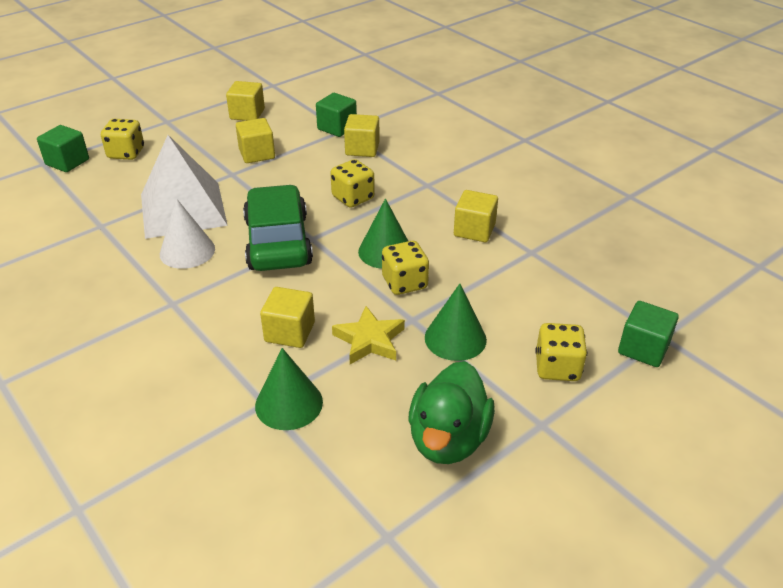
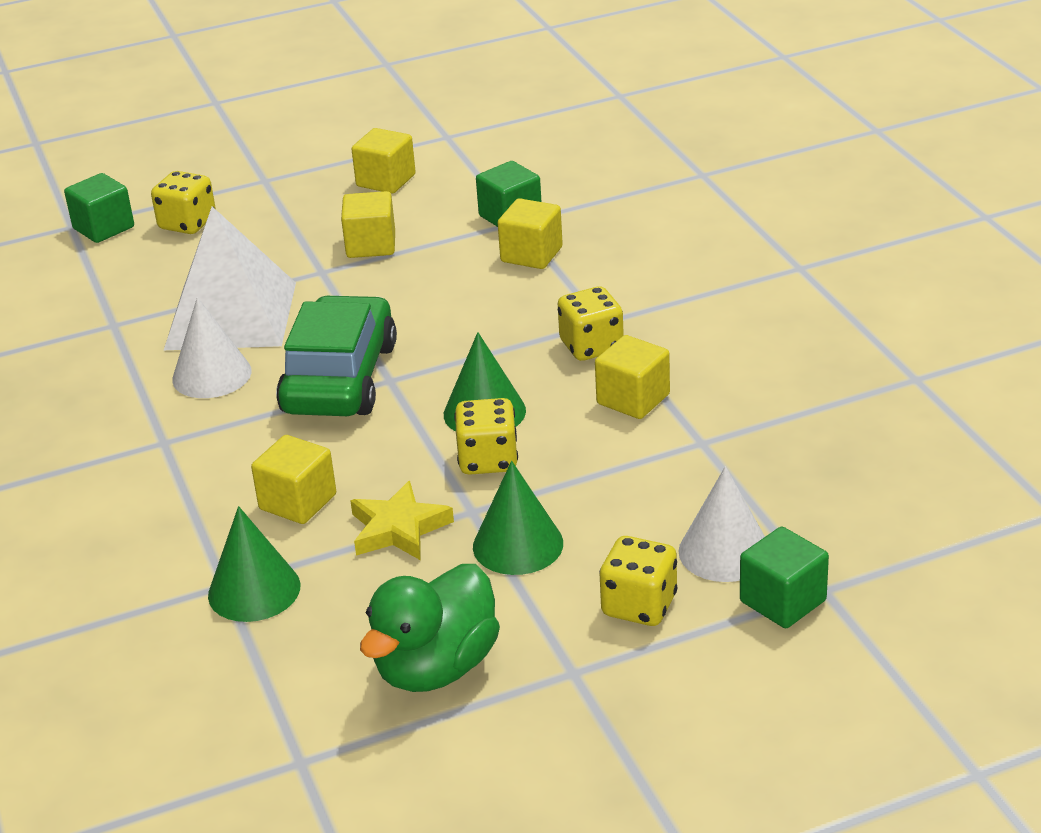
camera: 20 degrees right, 5 degrees down
(353, 198) = (478, 328): yellow dice -> yellow dice (591, 346)
(588, 321) = (724, 551): none -> white cone

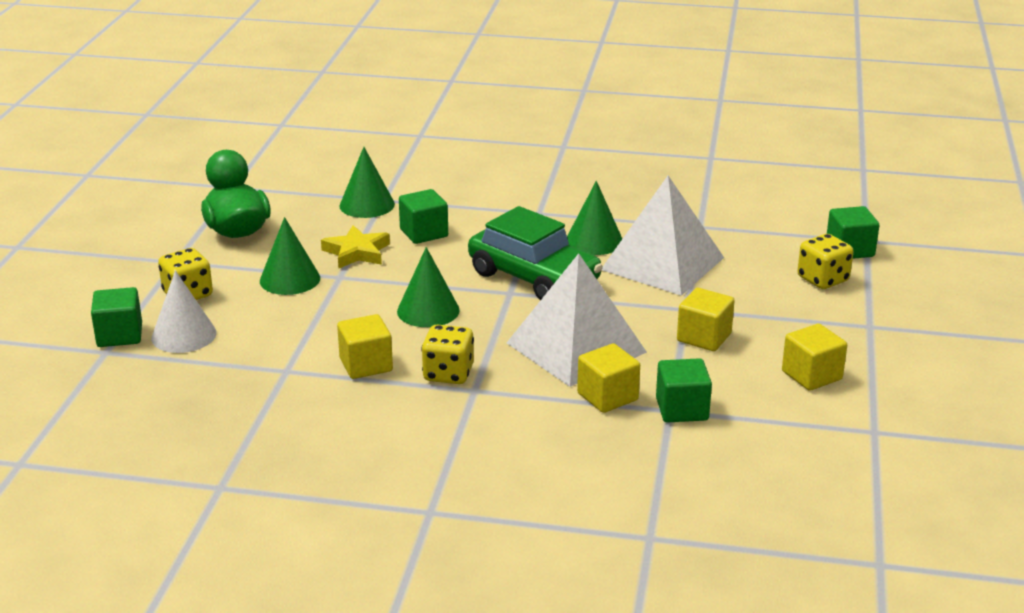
camera: 120 degrees right, 5 degrees down
(212, 375) = (594, 241): white cone -> green cone
(298, 502) = (424, 233): yellow cube -> green cube
(463, 300) = (575, 347): none -> white pyramid
(488, 460) = (378, 296): yellow dice -> none

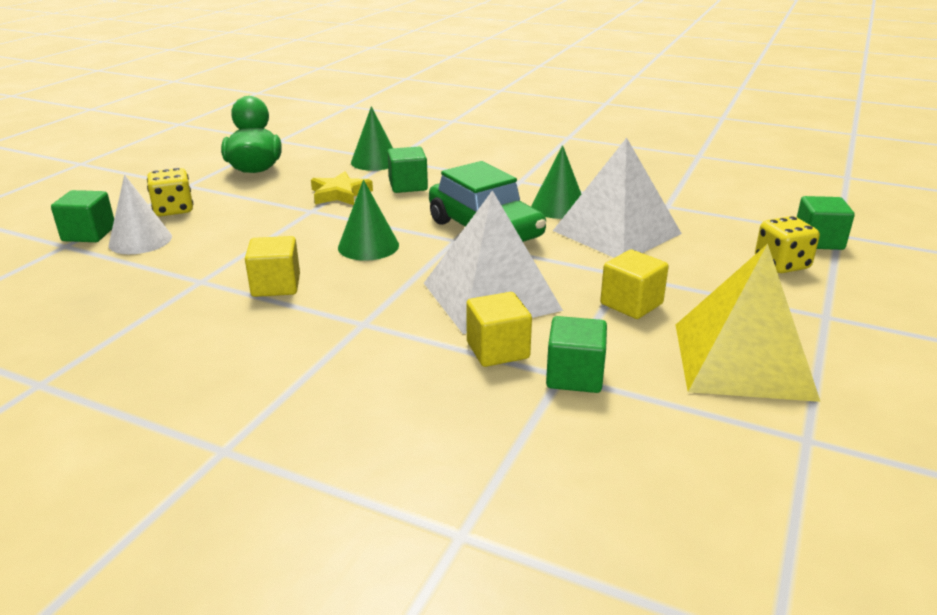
camera: 15 degrees right, 0 degrees up
(290, 279) = (267, 208): green cone -> none
(448, 374) = (348, 304): yellow dice -> none
(811, 375) = (742, 360): yellow cube -> yellow pyramid

